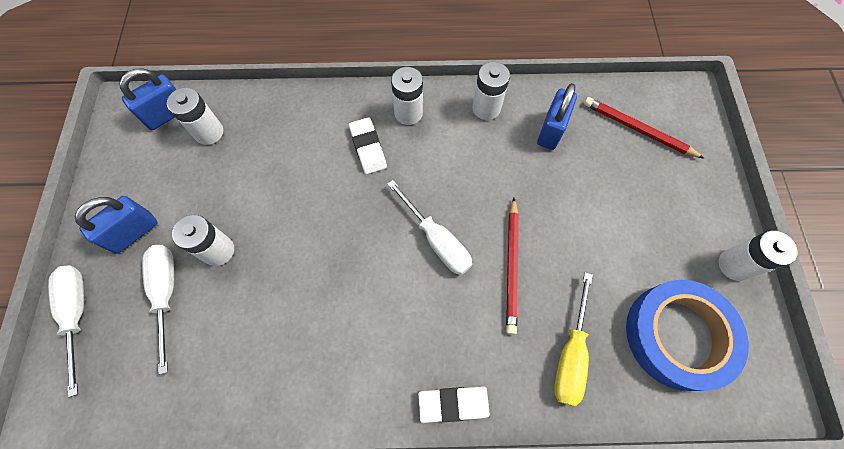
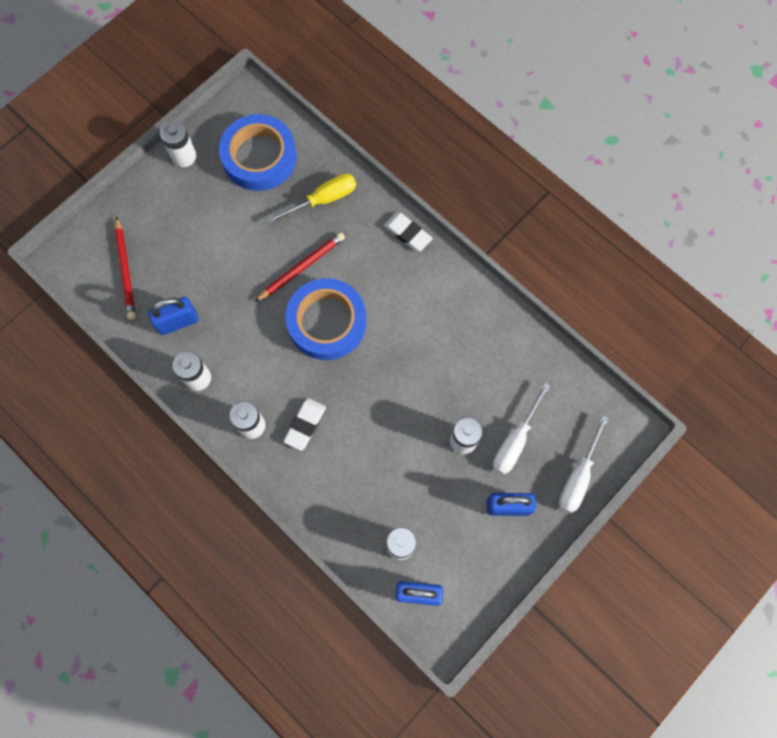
camera: 135 degrees left, 5 degrees up
(436, 240) = (327, 322): white screwdriver -> blue tape

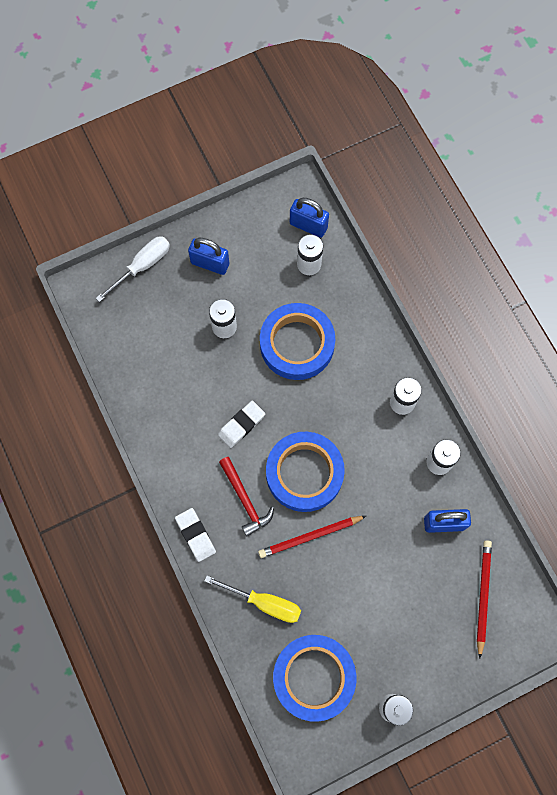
camera: 160 degrees left, 0 degrees up
(305, 425) = (355, 387): white eraser -> white eraser (241, 425)
(323, 199) = (264, 602): yellow screwdriver -> yellow screwdriver turned 150 degrees counterclockwise
(374, 278) = (245, 500): none -> red hammer
(380, 449) = (297, 344): none -> blue tape
(515, 440) = (180, 312): white screwdriver -> none

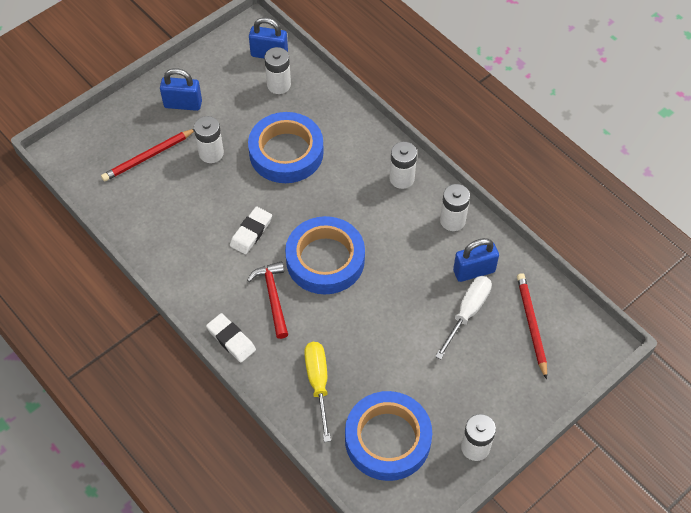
camera: 15 degrees left, 15 degrees down
(142, 266) = (117, 120): white screwdriver -> white screwdriver (467, 312)
(245, 500) = (273, 297): red hammer -> red hammer turned 150 degrees counterclockwise
(264, 602) = (318, 383): yellow screwdriver -> yellow screwdriver turned 105 degrees counterclockwise
(310, 536) = (347, 313): red pencil -> red pencil (148, 156)

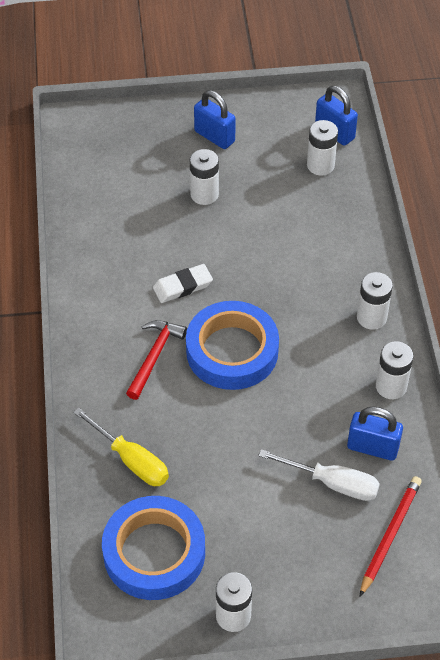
camera: 35 degrees right, 5 degrees down
(148, 156) = (144, 167): red pencil -> none
(231, 339) = (85, 372): white eraser -> none
(286, 152) = (276, 231): blue tape -> none
(318, 383) = (131, 460): yellow screwdriver -> yellow screwdriver turned 105 degrees clockwise
(467, 312) = (332, 483): white screwdriver -> white screwdriver turned 45 degrees clockwise

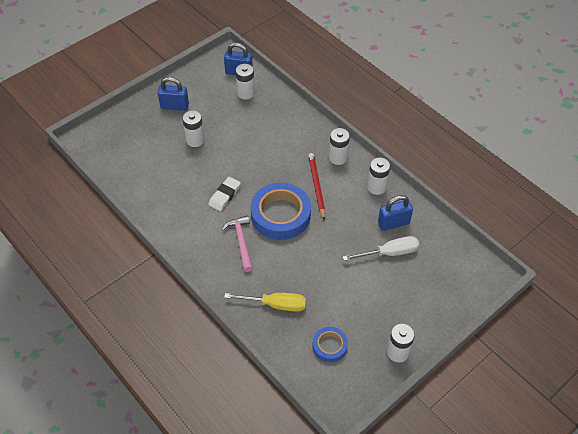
camera: 35 degrees left, 0 degrees up
(154, 356) = (241, 241): red hammer -> pink hammer
(154, 552) = (329, 346): blue tape -> blue tape, size x0.52
(390, 535) = (438, 262): red pencil -> red pencil (316, 186)

